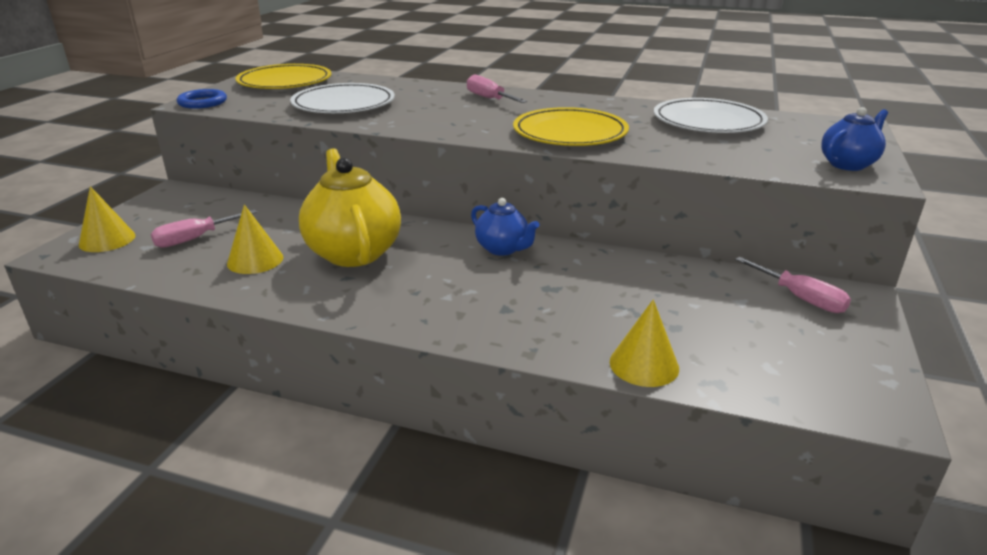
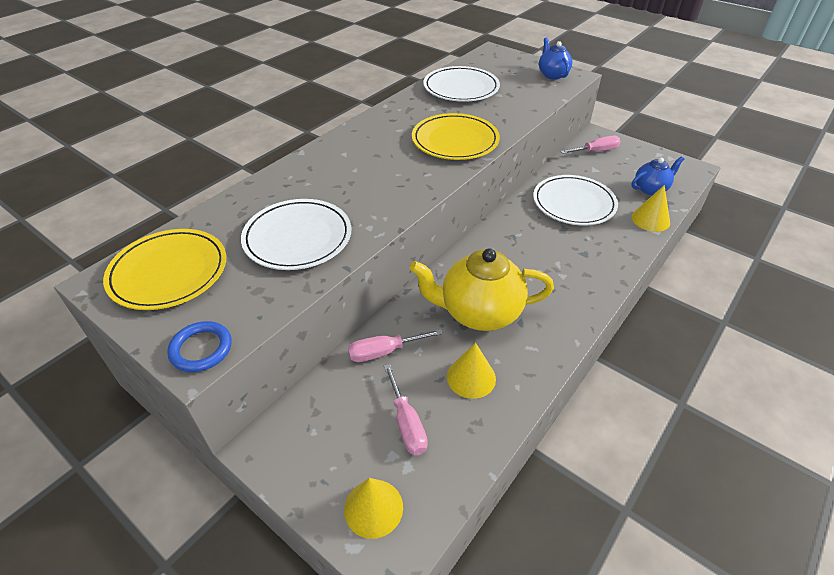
camera: 70 degrees left, 15 degrees up
(489, 99) = (346, 155): pink screwdriver -> pink screwdriver (384, 352)
(503, 249) = (503, 236): blue teapot -> blue teapot (651, 189)
(622, 291) = (574, 203): none -> white plate

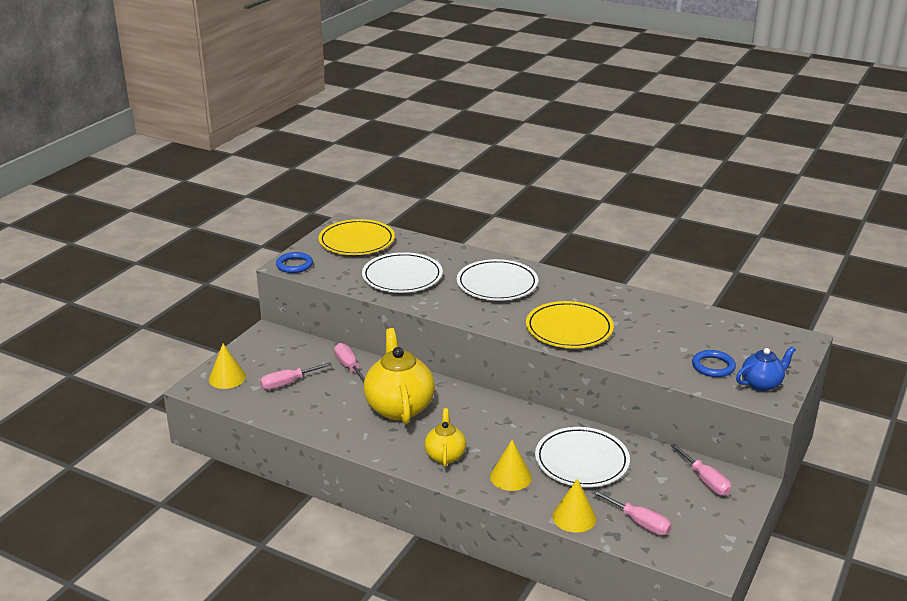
camera: 80 degrees right, 15 degrees down
(461, 88) = (684, 325): white plate -> white plate (497, 284)
(471, 377) = (330, 407): yellow cone -> yellow cone (510, 477)
(527, 87) = (713, 366): none -> blue ring
(568, 286) = (445, 455): none -> yellow teapot
(651, 189) = (639, 522): blue teapot -> pink screwdriver

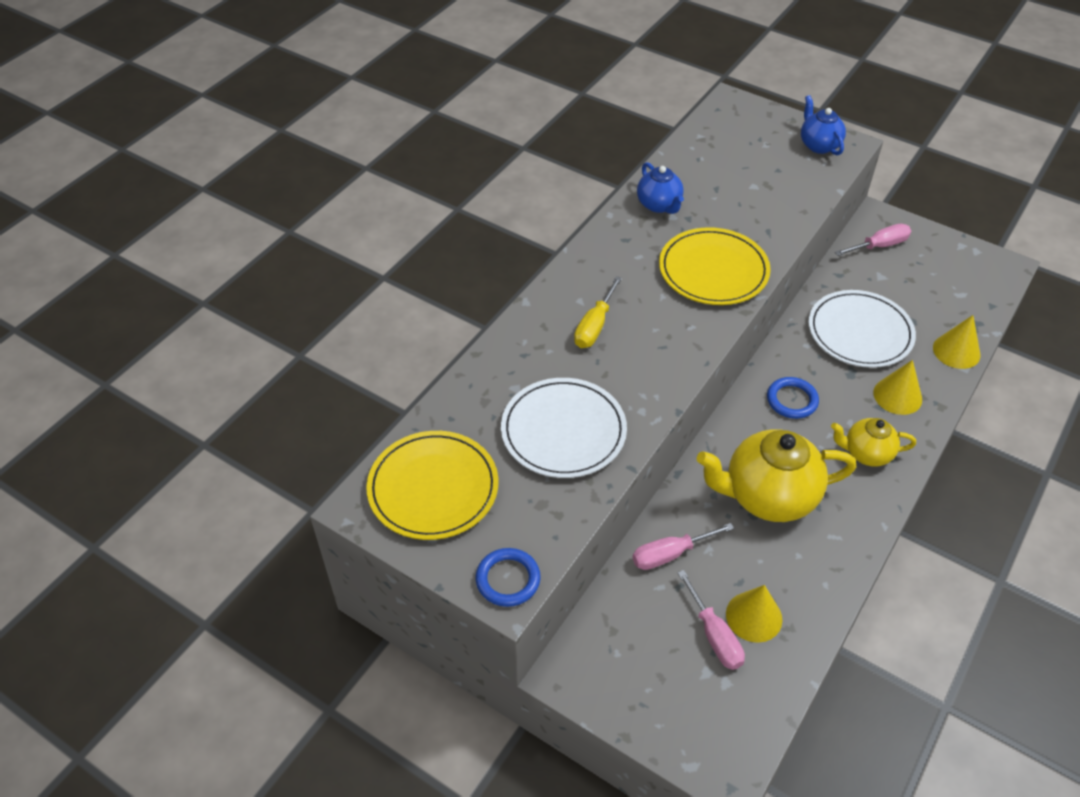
camera: 85 degrees left, 20 degrees up
(227, 378) = (700, 726): yellow cone -> yellow cone (754, 616)
(497, 284) = (594, 326): white plate -> yellow screwdriver
(638, 306) = (659, 205): none -> blue teapot
(639, 522) = (954, 303): pink screwdriver -> none
(713, 366) = (788, 171): blue ring -> blue ring (792, 400)

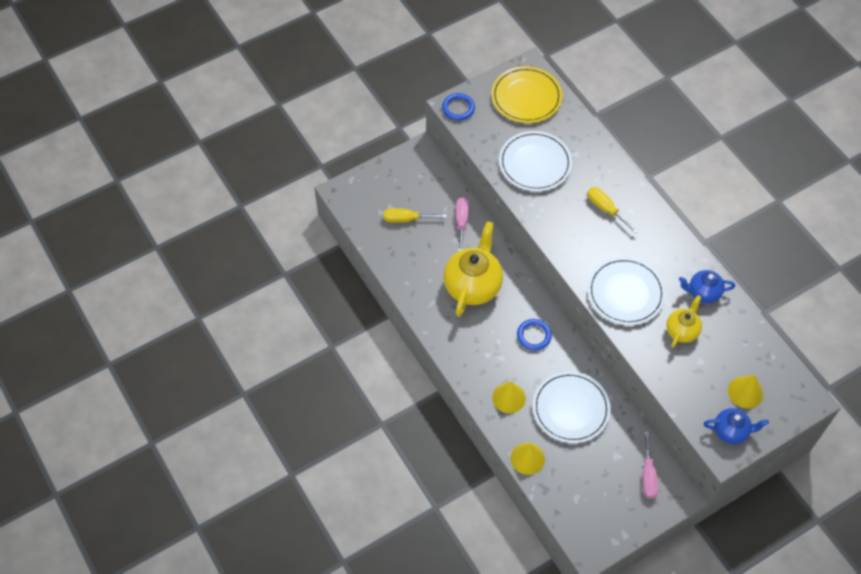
camera: 115 degrees right, 10 degrees up
(713, 270) = (625, 293): yellow plate -> white plate
(714, 635) = (406, 219): pink screwdriver -> yellow screwdriver
(754, 616) = (407, 241): yellow cone -> yellow cone (745, 392)
(866, 453) = (476, 353): yellow teapot -> yellow teapot (682, 331)

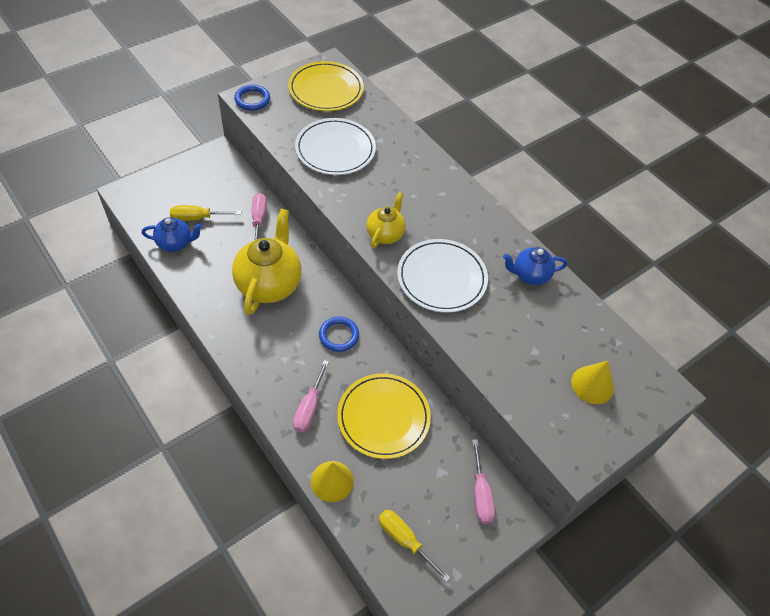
camera: 10 degrees left, 5 degrees down
(509, 397) = (309, 407): yellow cone -> pink screwdriver
(570, 409) = (383, 417): white plate -> yellow plate
(606, 209) = (414, 192): yellow screwdriver -> yellow screwdriver (404, 540)
(682, 331) = (510, 317): yellow teapot -> yellow teapot (385, 234)
(731, 431) = (581, 434): blue teapot -> blue teapot (175, 243)

